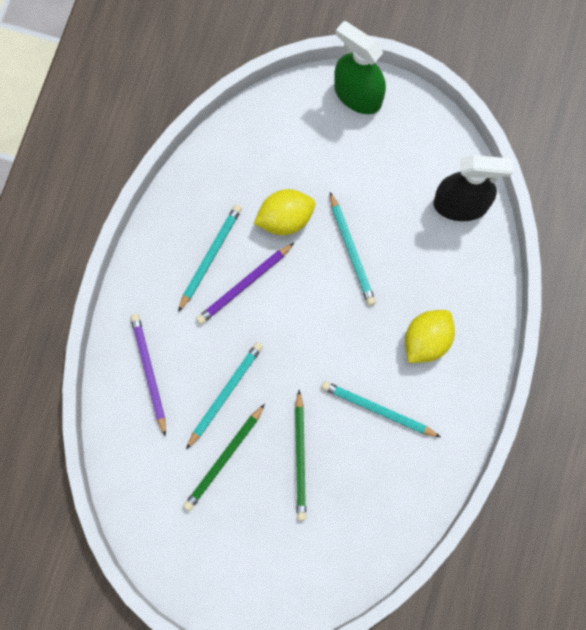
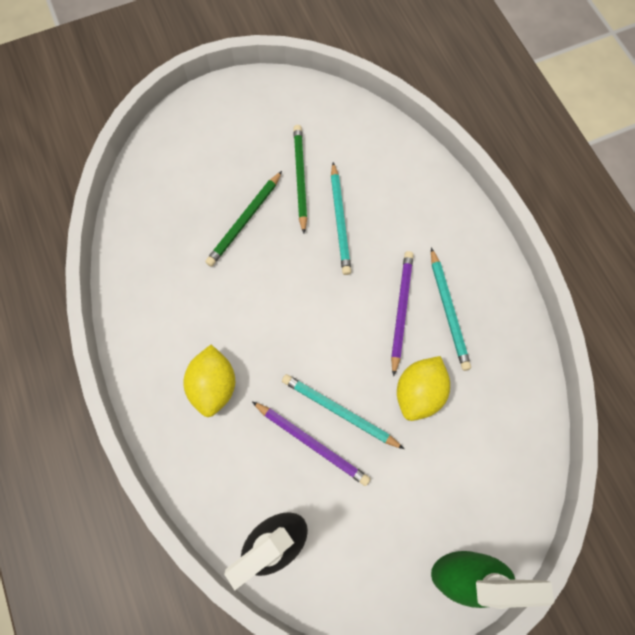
camera: 140 degrees right, 5 degrees down
(149, 372) = (409, 192): purple pencil -> purple pencil (311, 443)
(300, 457) = (245, 220): green pencil -> green pencil turned 105 degrees counterclockwise
(378, 410) = (211, 299): turquoise pencil -> none

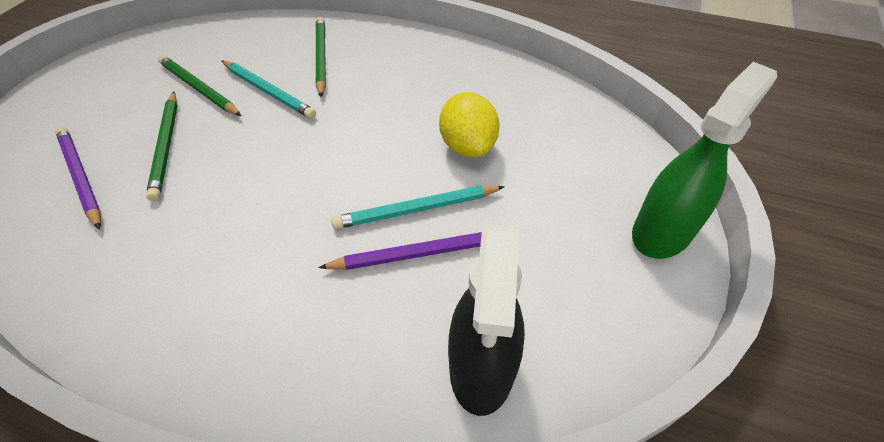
camera: 45 degrees left, 20 degrees down
(214, 386) = (259, 292): yellow lemon -> none
(401, 311) = (389, 109): purple pencil -> purple pencil (81, 177)
(402, 214) = (321, 58): none -> green pencil
(448, 310) = (426, 85): turquoise pencil -> none

